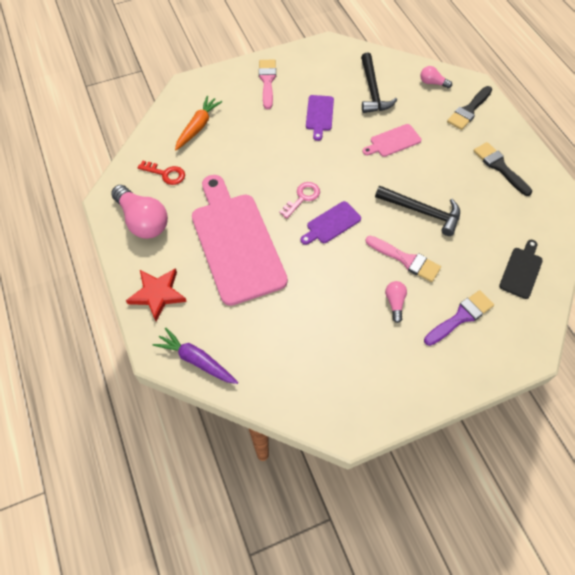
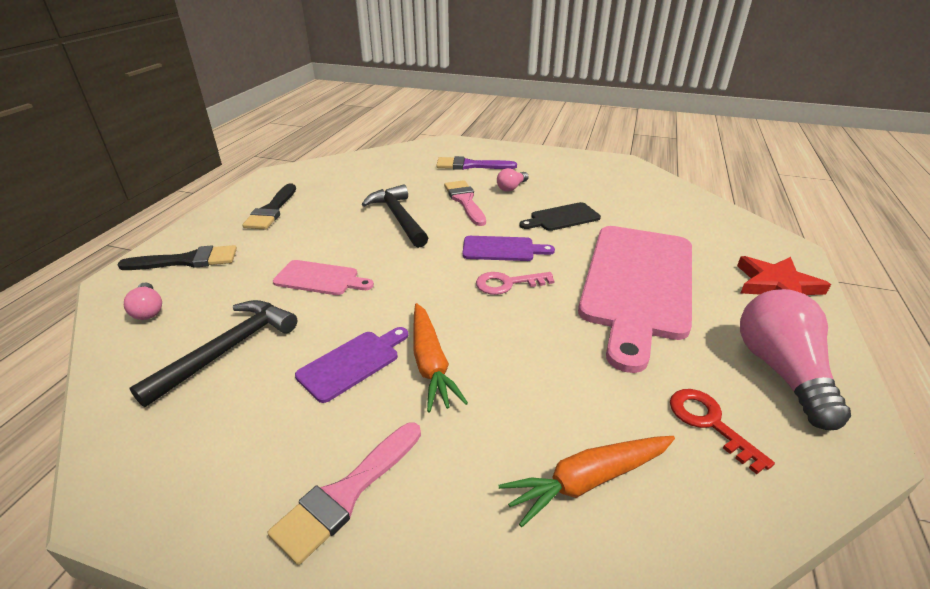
camera: 140 degrees left, 25 degrees down
(196, 360) = (743, 228): purple carrot -> none
(290, 133) = (431, 363): none -> orange carrot
(521, 270) = (386, 164): black cutting board -> black cutting board (562, 218)

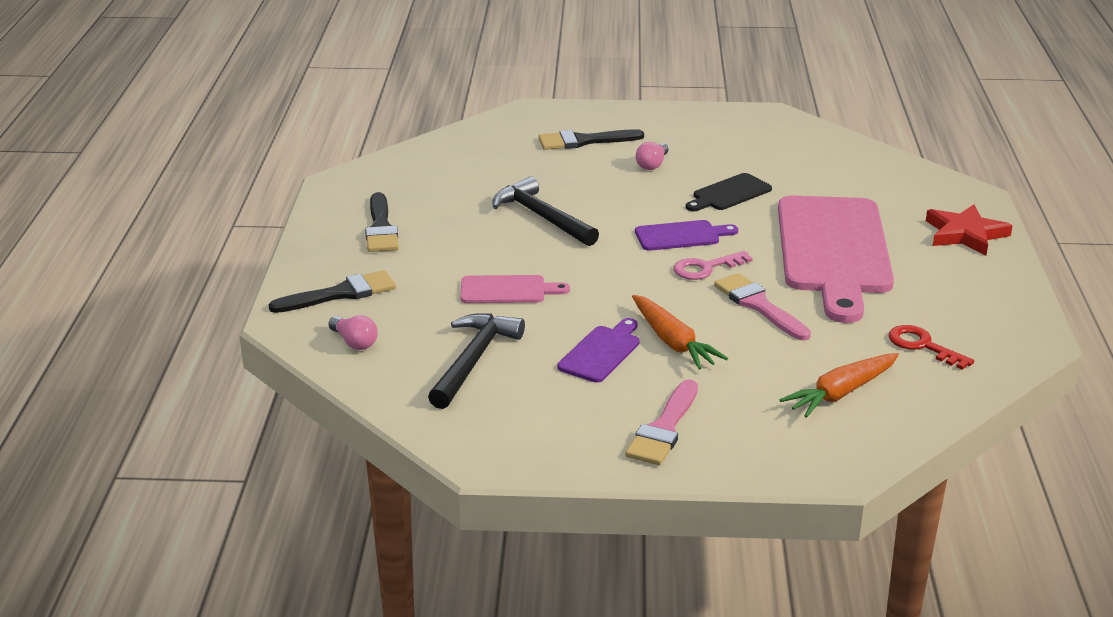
camera: 15 degrees left, 5 degrees down
(465, 201) = (606, 188): pink brush -> pink brush (758, 305)
(470, 165) = (584, 141): purple brush -> black brush
(781, 371) = (975, 303): pink light bulb -> none

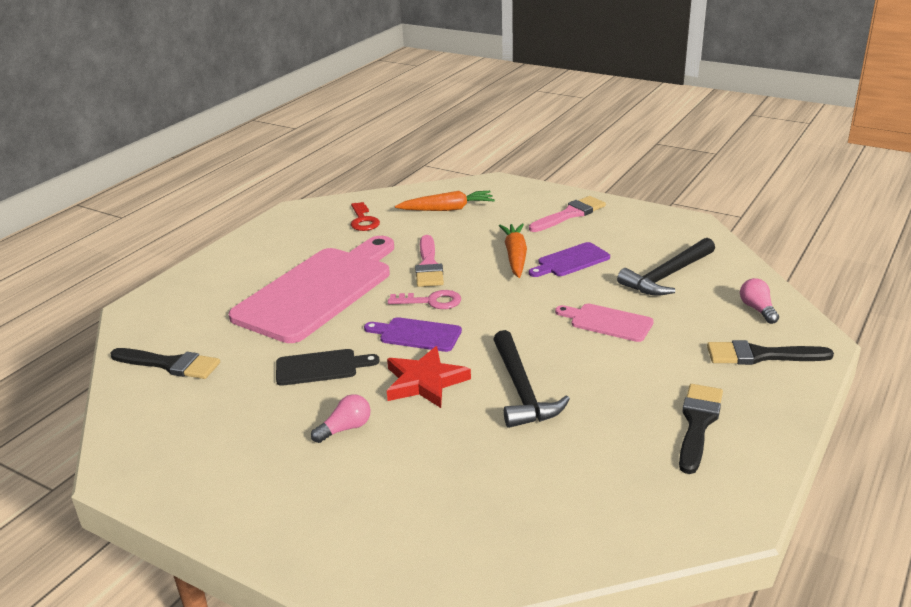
camera: 150 degrees left, 0 degrees up
(584, 141) = (378, 495): black brush -> black brush (170, 364)
(965, 234) = (206, 279): red star -> red star (424, 382)

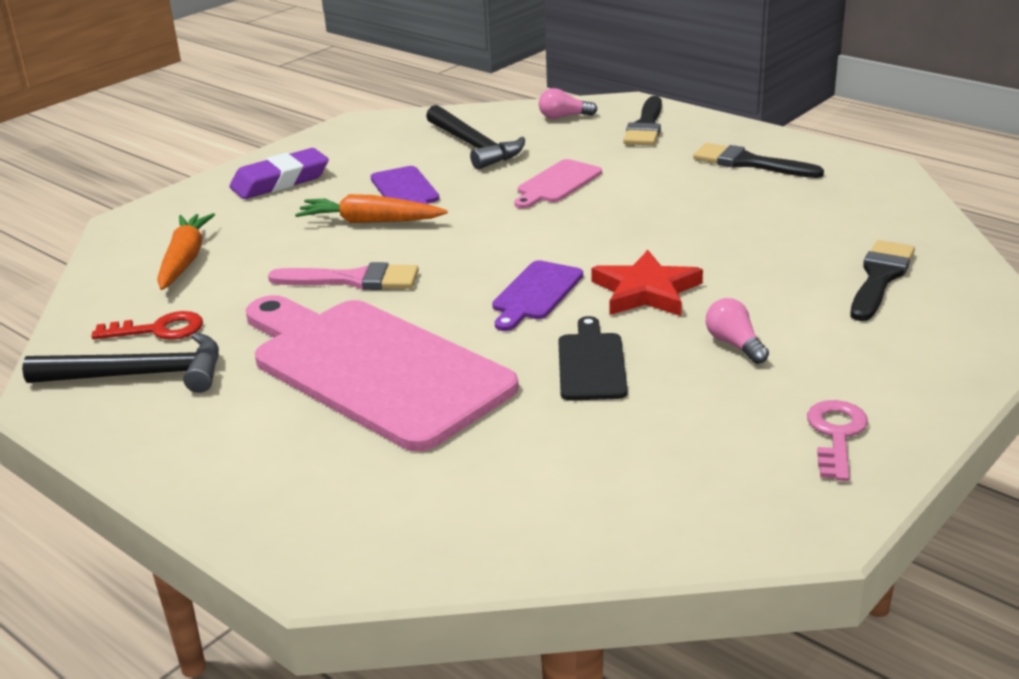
camera: 80 degrees left, 0 degrees up
(170, 364) = (538, 504): black brush -> black brush (880, 277)
(431, 301) = (455, 281): pink key -> pink key (836, 434)
(521, 390) = (677, 237): black hammer -> black hammer (140, 375)
(570, 214) = (280, 181): pink brush -> purple eraser

